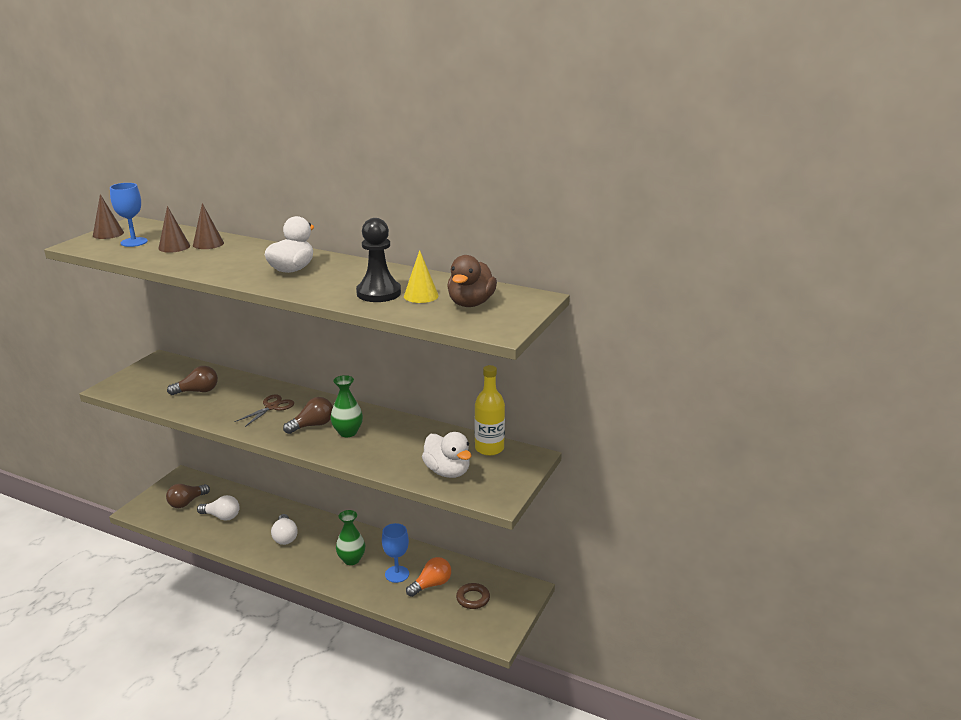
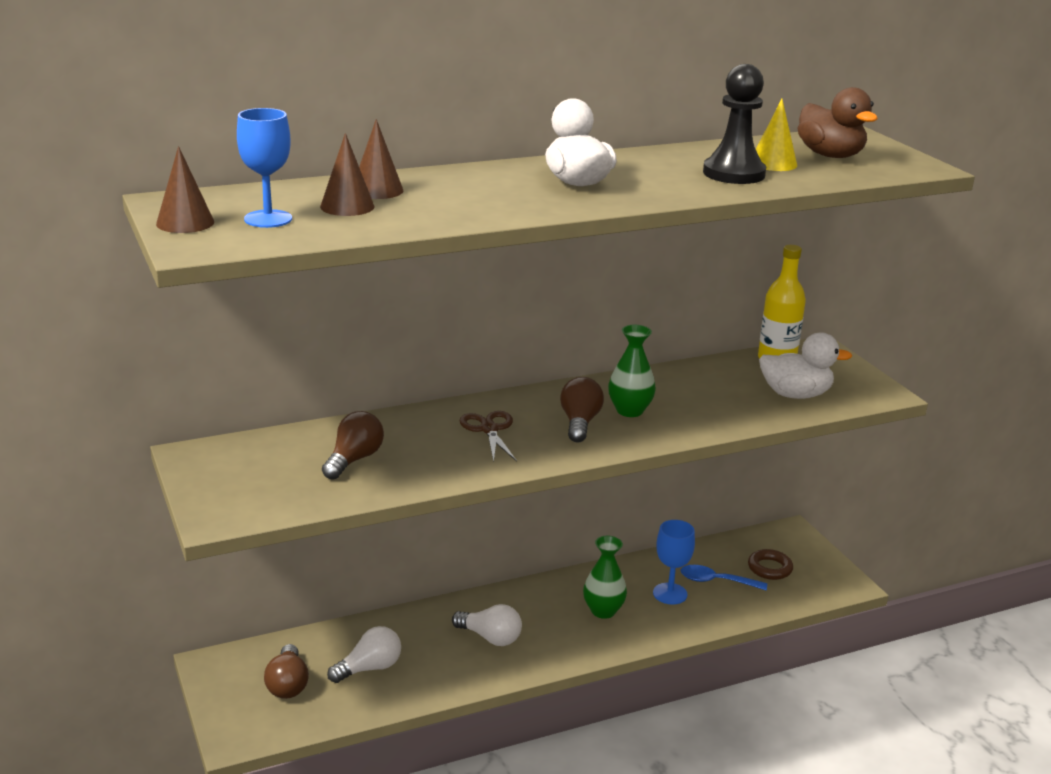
camera: 50 degrees left, 0 degrees up
(431, 585) = (716, 581): orange light bulb -> blue spoon

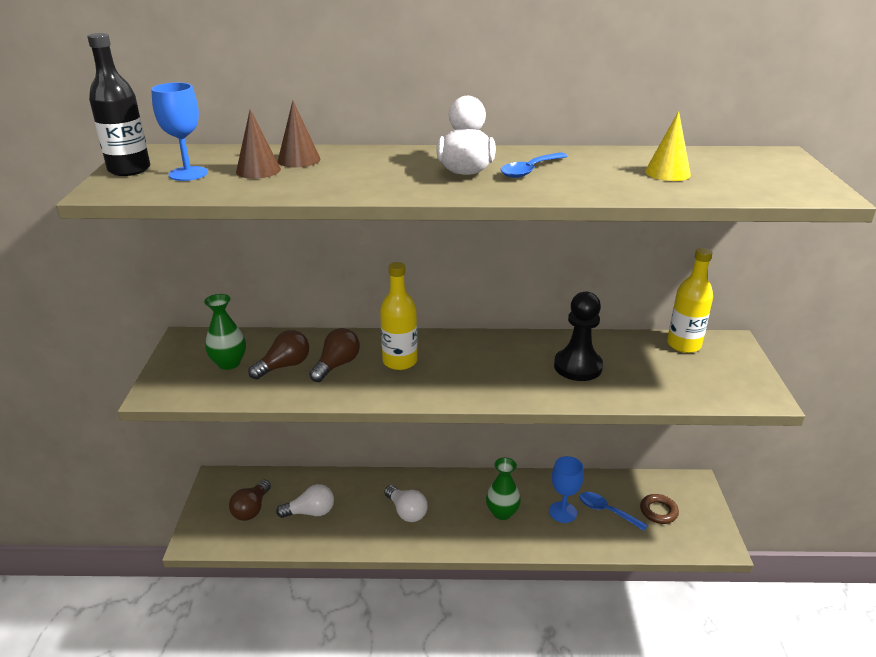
camera: 25 degrees right, 5 degrees up
(185, 223) = (129, 169): brown cone -> black bottle
(489, 429) = (400, 361): brown scissors -> yellow bottle
(579, 423) = (473, 370): brown light bulb -> brown light bulb (337, 365)
(629, 411) = (522, 367): green vase -> green vase (229, 363)
(641, 175) = (530, 170): none -> blue spoon
(734, 174) = (617, 178): black pawn -> black pawn (577, 366)
(795, 394) = (678, 381): white duck -> none
(830, 155) = (734, 171): brown duck -> none

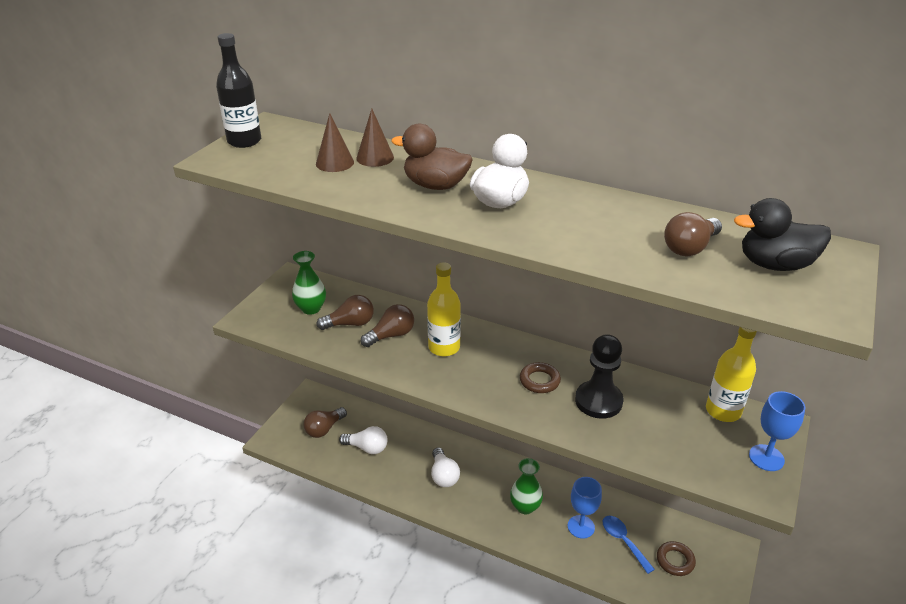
camera: 25 degrees right, 5 degrees up
(188, 174) = (281, 155): blue goblet -> blue goblet (766, 458)
(387, 170) = (435, 185): none -> brown duck
(513, 365) = (539, 381): none -> brown ring
(530, 170) = (558, 214): blue spoon -> none
(667, 173) = (689, 248): yellow cone -> brown light bulb
(744, 171) = (775, 265): none -> black duck

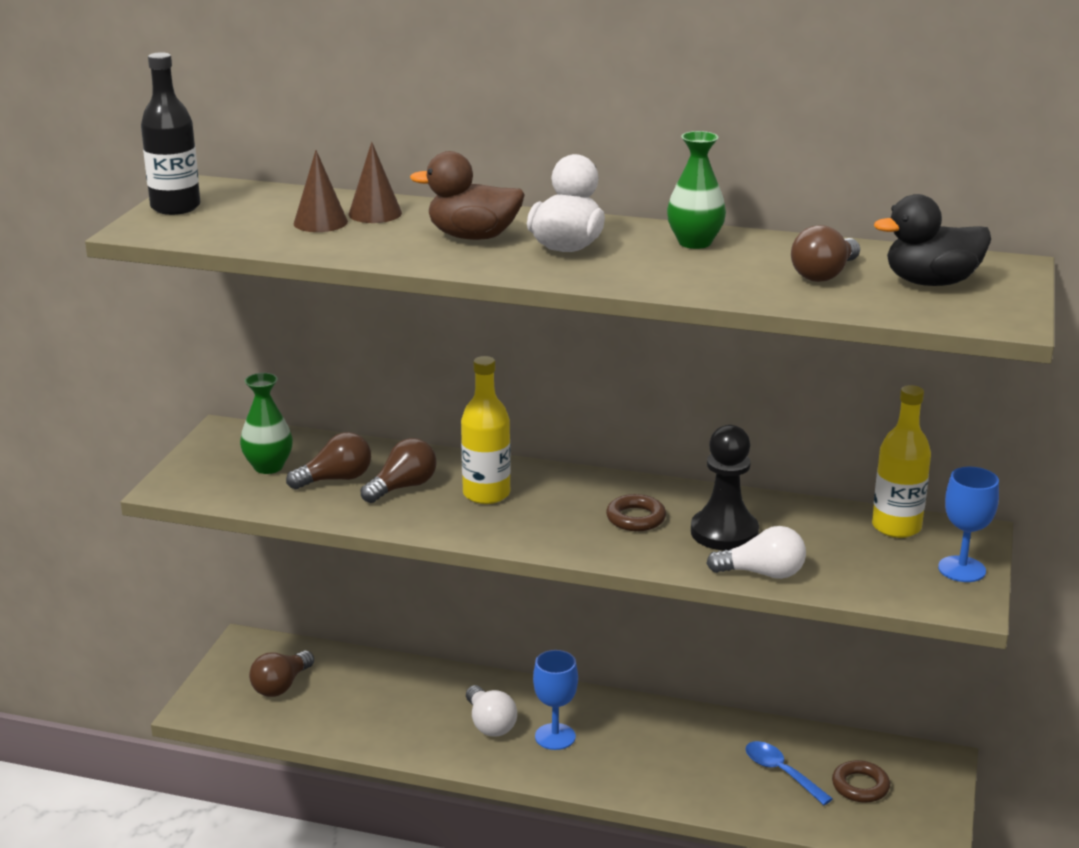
camera: 10 degrees left, 10 degrees down
(367, 448) = (358, 702): white light bulb -> white light bulb (762, 573)
(525, 507) = (625, 748): green vase -> green vase (694, 242)
(581, 527) = (714, 762): blue goblet -> blue goblet (555, 737)

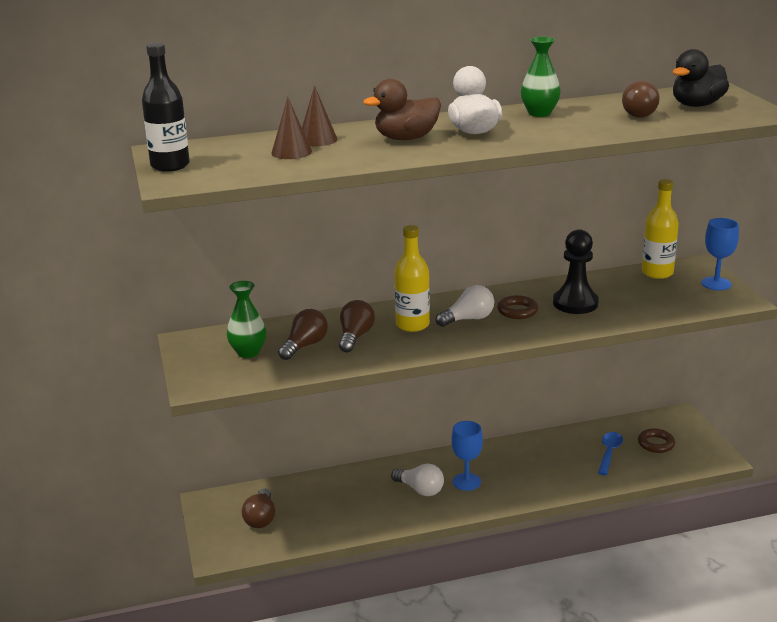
camera: 30 degrees left, 0 degrees up
(762, 573) = (624, 318): white light bulb -> white light bulb (468, 319)
(781, 772) = (609, 453): blue spoon -> blue spoon turned 90 degrees clockwise

